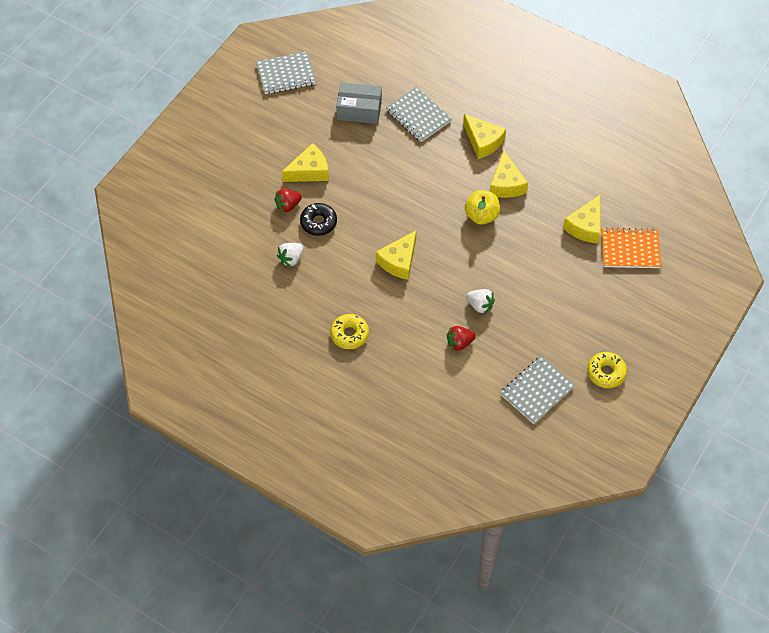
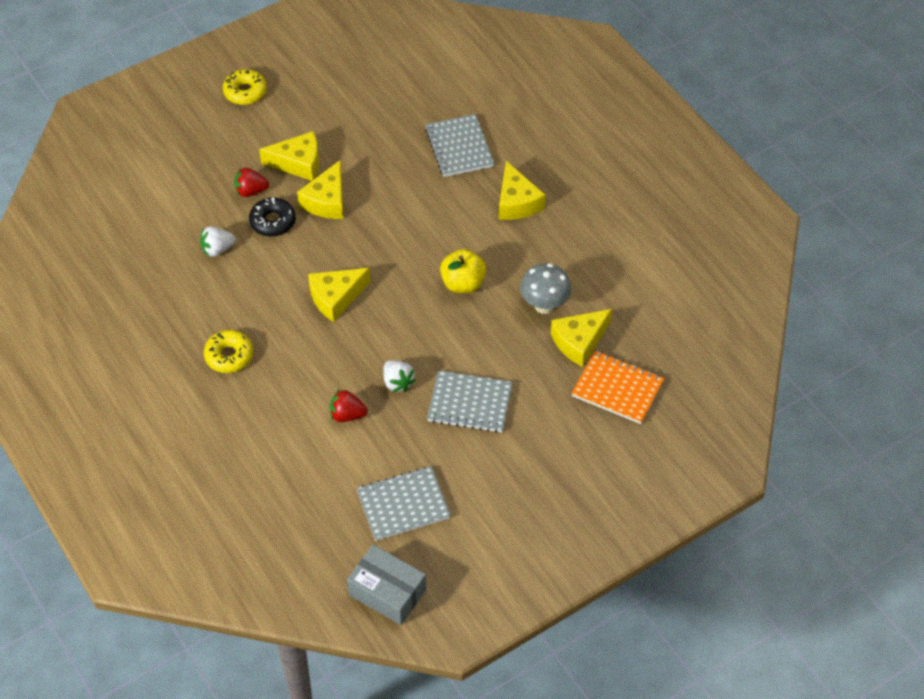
camera: 25 degrees right, 5 degrees down
(286, 74) = (338, 51): grey notebook -> grey notebook (470, 403)
(359, 110) = (396, 117): grey box -> grey box (387, 592)
(506, 184) = (514, 259): yellow cheese -> yellow cheese (327, 201)
(546, 209) = (544, 305): none -> grey mushroom
(606, 373) = (499, 518): yellow donut -> yellow donut (245, 92)

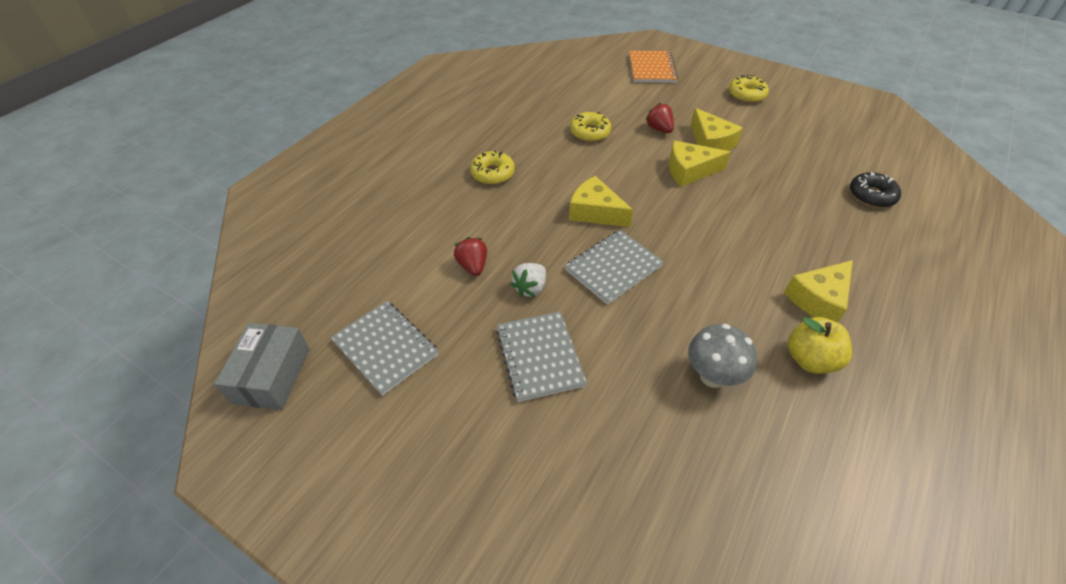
camera: 65 degrees right, 5 degrees down
(217, 249) = (590, 132): white strawberry -> yellow donut
(273, 222) = (641, 150): black donut -> black donut (871, 196)
(459, 147) = (834, 231): grey notebook -> grey notebook (613, 268)
(463, 283) = (682, 294): yellow apple -> yellow apple (810, 359)
(579, 341) = (690, 433): yellow cheese -> none
(617, 389) = (652, 509): orange notebook -> orange notebook (652, 69)

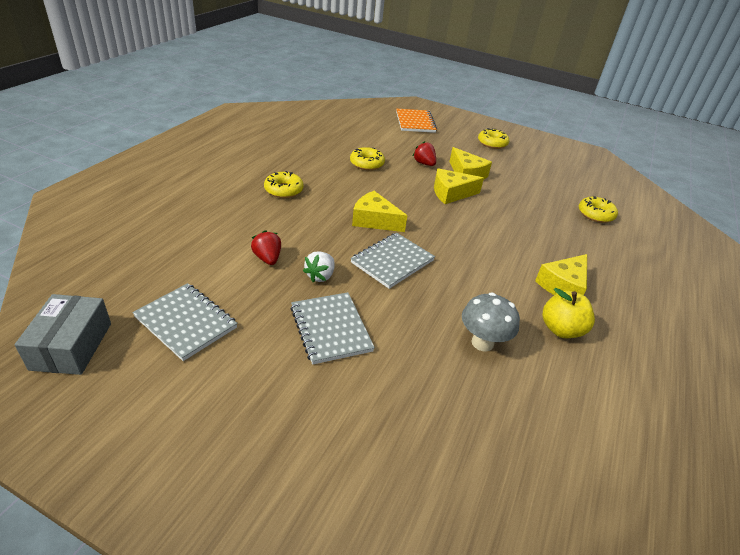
camera: 10 degrees left, 10 degrees down
(871, 196) = (595, 214): black donut -> yellow donut

